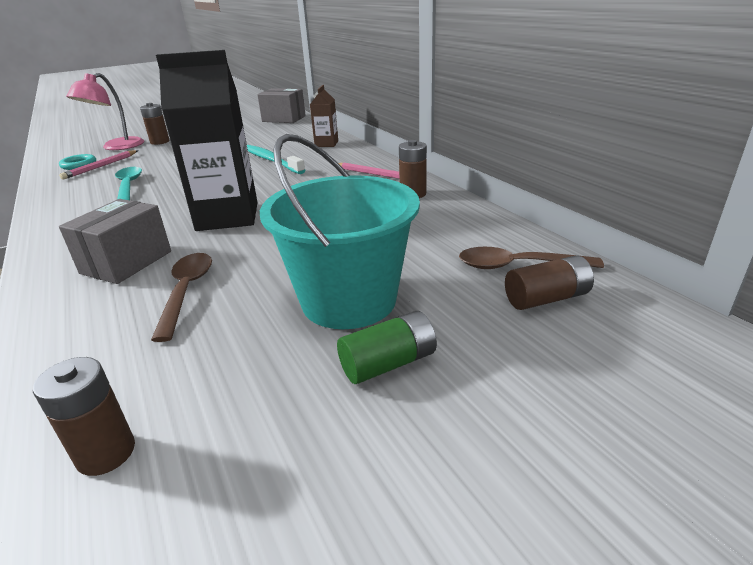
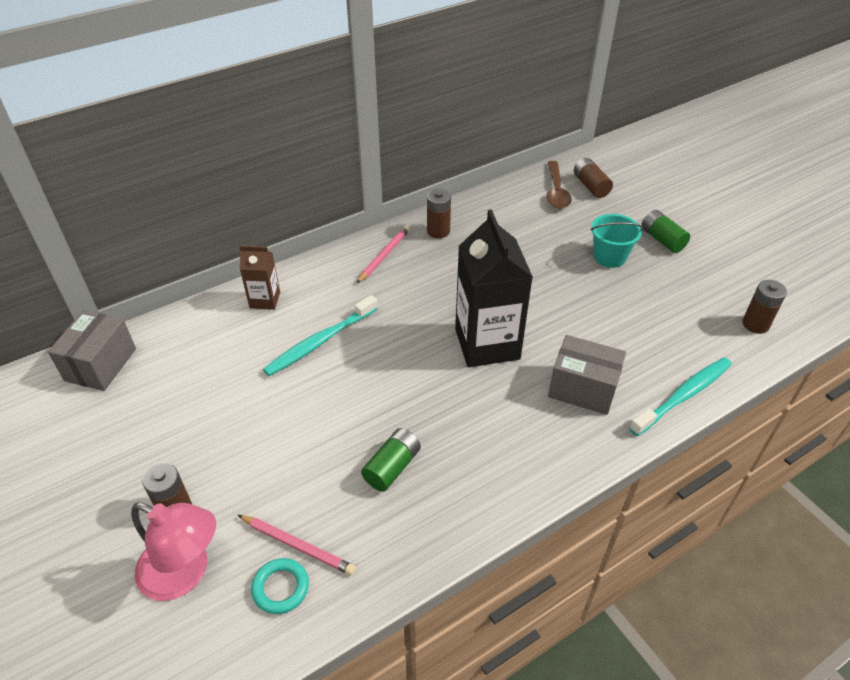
camera: 95 degrees left, 15 degrees up
(47, 332) = (683, 396): none -> turquoise toothbrush
(129, 186) = (392, 467): turquoise spoon -> green battery
(186, 292) = (618, 336): brown spoon -> none
(349, 300) = (609, 257): turquoise bucket -> turquoise bucket, size x0.55

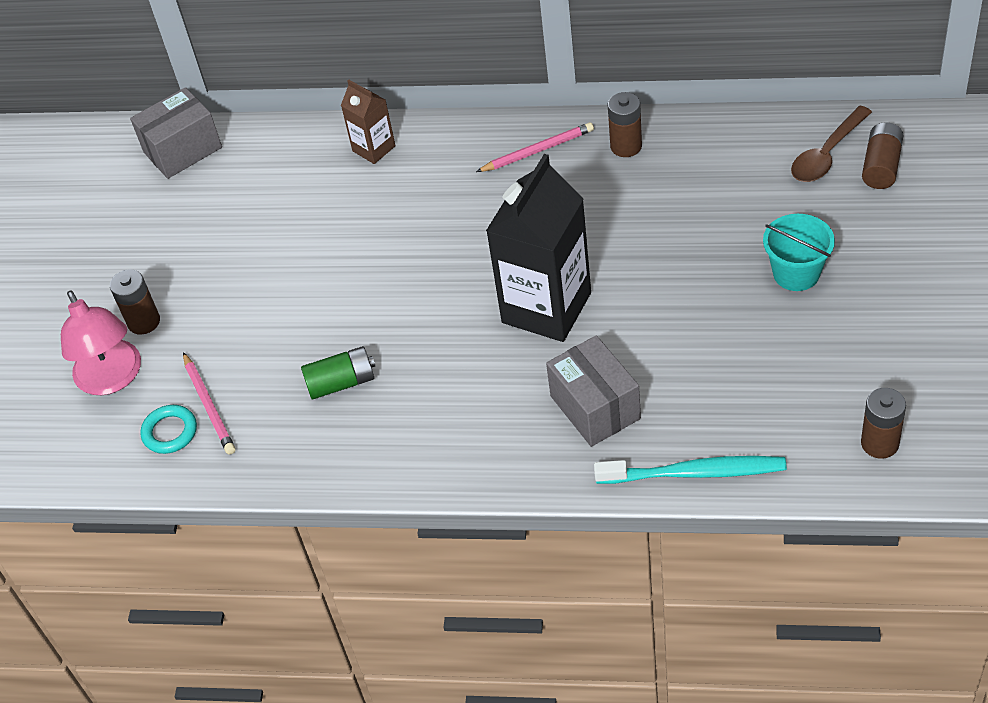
camera: 45 degrees right, 5 degrees up
(320, 342) = (386, 222): turquoise toothbrush -> none
(662, 240) = (890, 282): green battery -> none

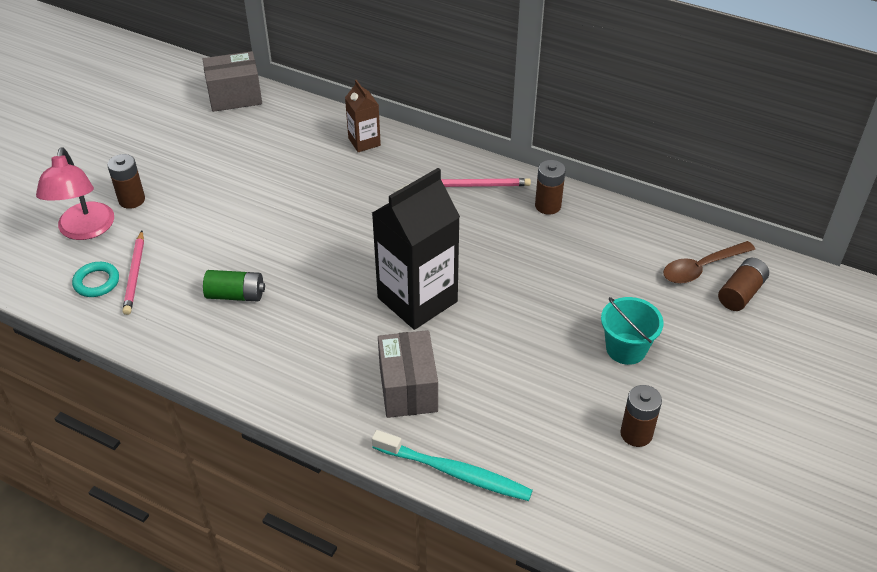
camera: 15 degrees right, 5 degrees down
(880, 443) = (619, 512): brown battery -> brown battery (636, 434)

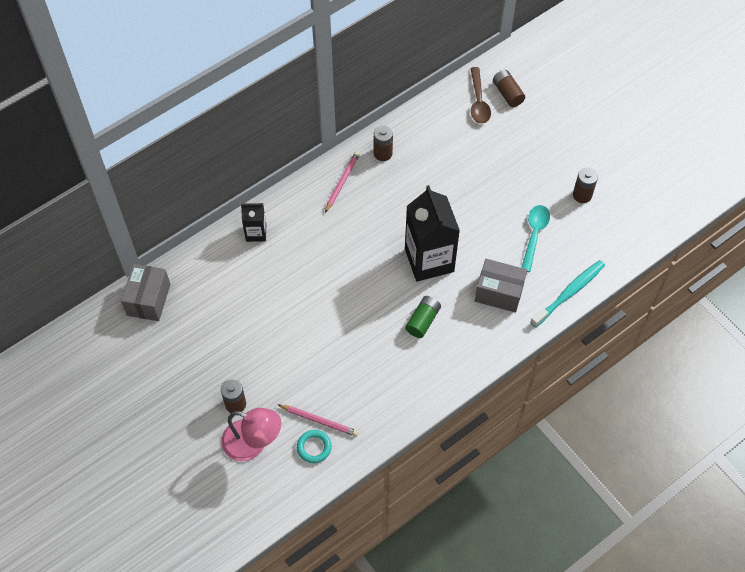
camera: 65 degrees left, 15 degrees up
(236, 295) = (372, 363): green battery -> green battery (423, 321)
(364, 142) = (256, 233): brown carton -> black carton
(528, 398) = (534, 235): none -> turquoise spoon
(626, 349) = (521, 170): turquoise bucket -> none

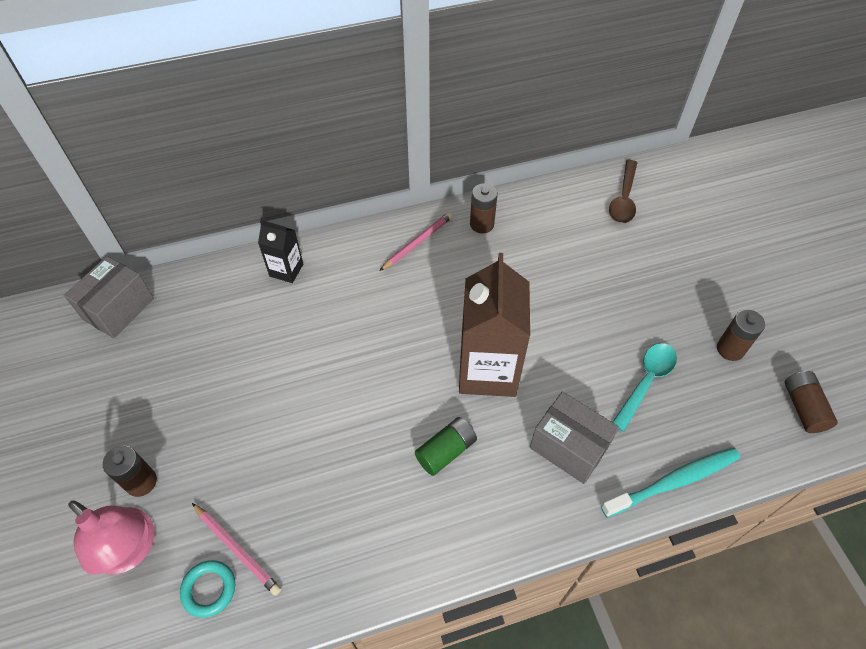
camera: 20 degrees right, 5 degrees down
(429, 260) = (488, 370): black carton -> brown carton
(507, 93) = (664, 200): brown battery -> brown battery (803, 407)

